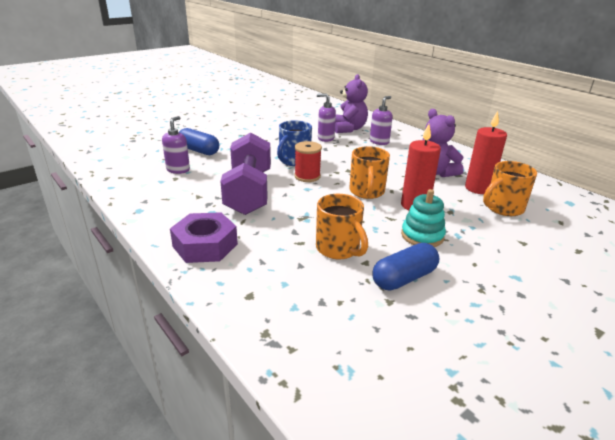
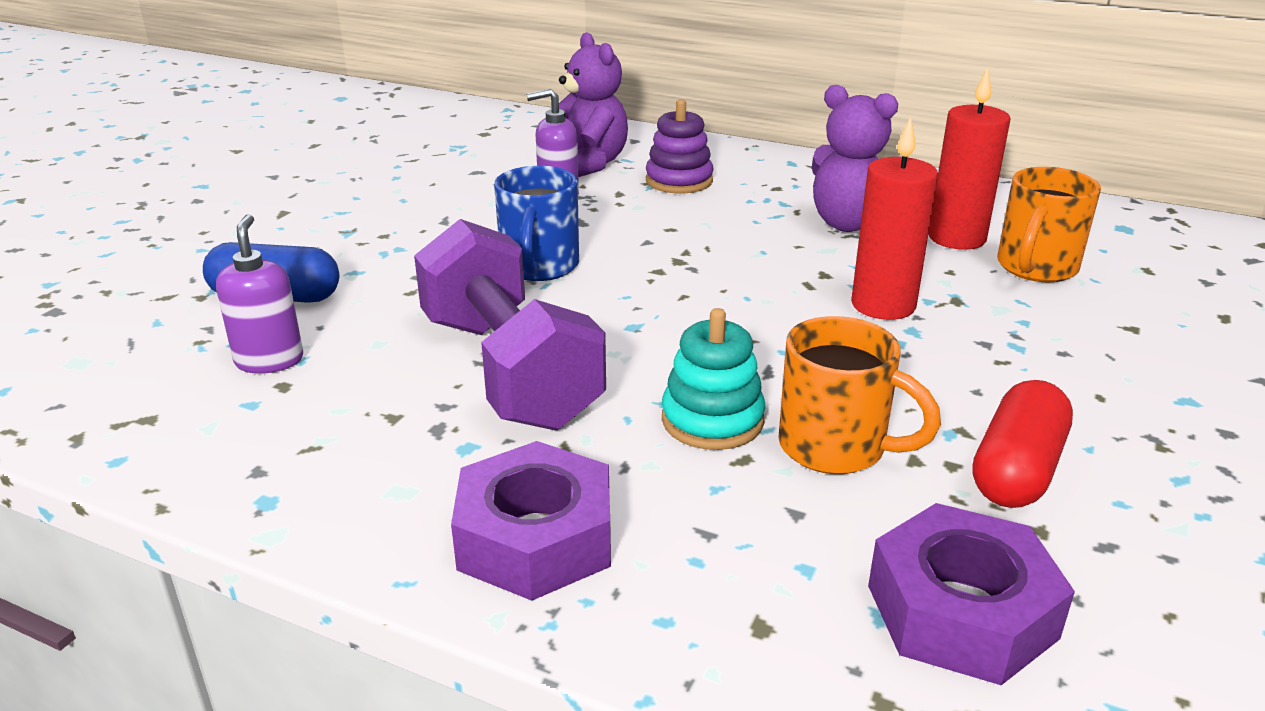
camera: 25 degrees left, 0 degrees up
(307, 176) = (605, 297): red spool -> none
(325, 316) = (961, 611): none -> purple nut
(366, 192) = (764, 301): orange mug -> none
(379, 142) = (679, 181): purple soap dispenser -> purple stacking toy
(404, 278) = (1016, 470): blue capsule -> red capsule
(422, 236) = (959, 367): turquoise stacking toy -> turquoise stacking toy (712, 420)

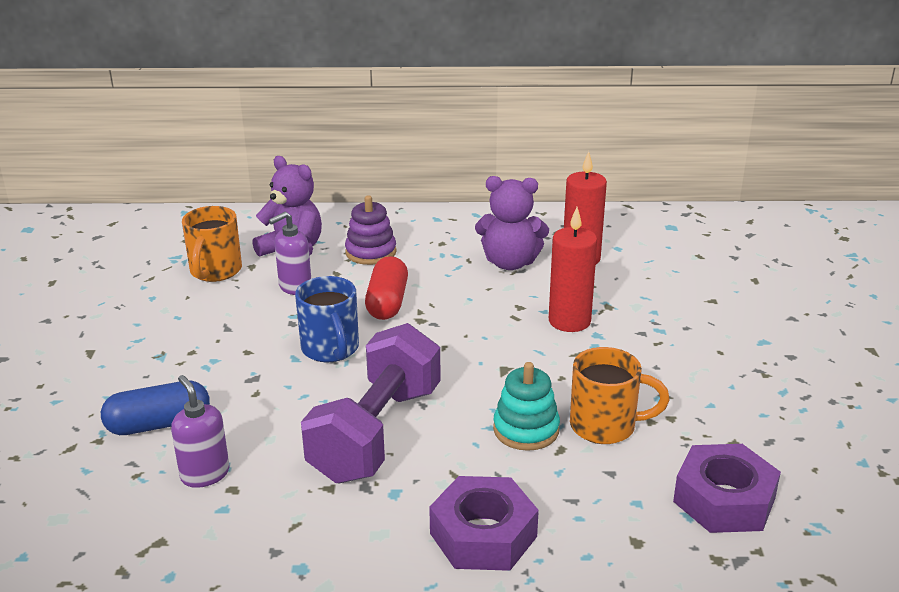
camera: 25 degrees left, 0 degrees up
(509, 370) = (376, 433): purple dumbbell -> purple dumbbell turned 75 degrees clockwise
(1016, 470) = (704, 411): red capsule -> red capsule (387, 302)
(1035, 268) = (639, 270): orange mug -> orange mug (215, 271)

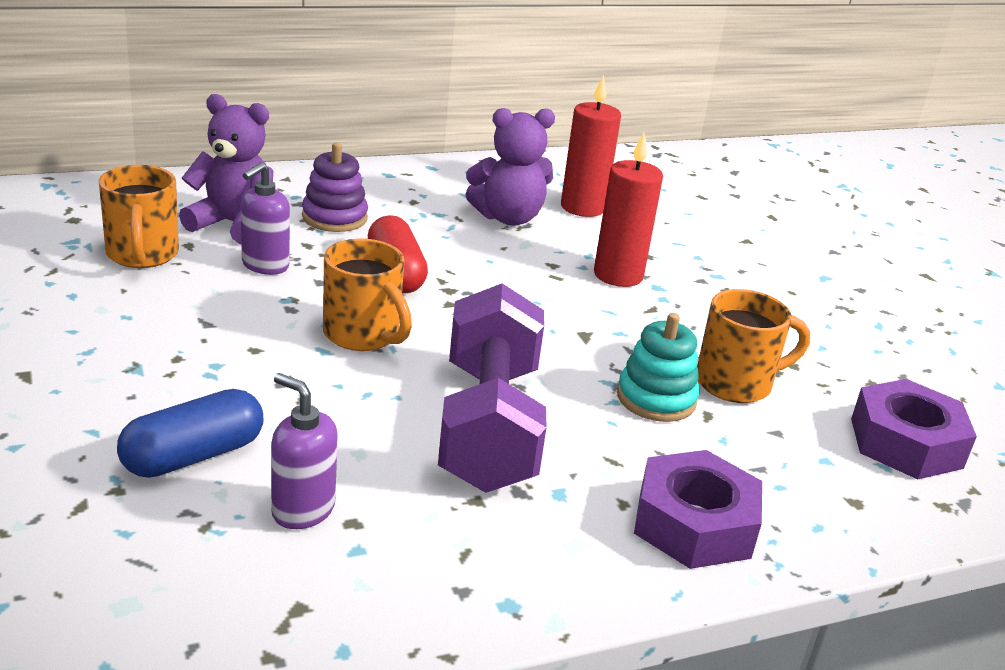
camera: 25 degrees left, 0 degrees up
(330, 349) = (363, 335): blue mug -> orange mug

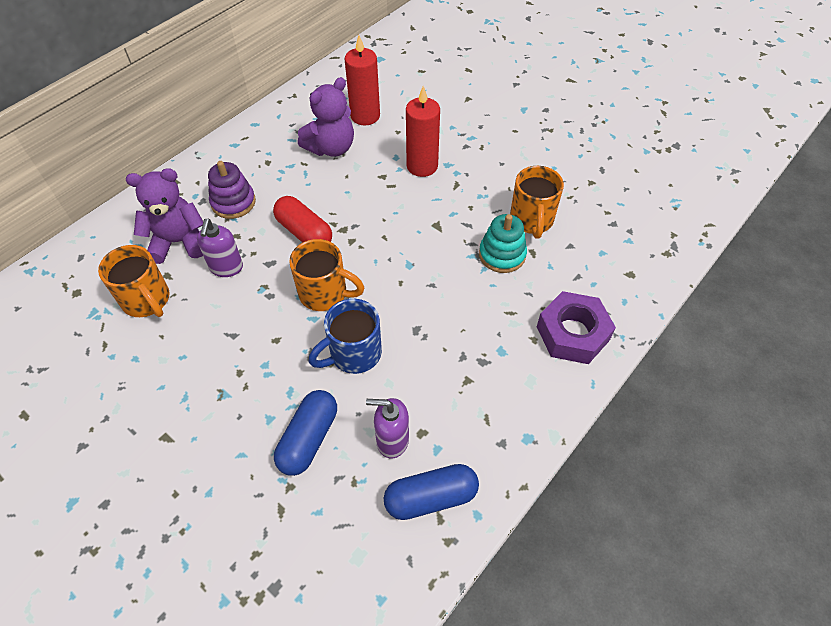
camera: 25 degrees left, 25 degrees up
(294, 596) = (431, 497): none -> blue capsule
(341, 404) = (354, 354): none -> blue mug
(489, 426) = (437, 324): purple dumbbell -> none
(736, 383) = (531, 220): orange mug -> orange mug turned 135 degrees clockwise
(906, 443) = (629, 219): purple nut -> none

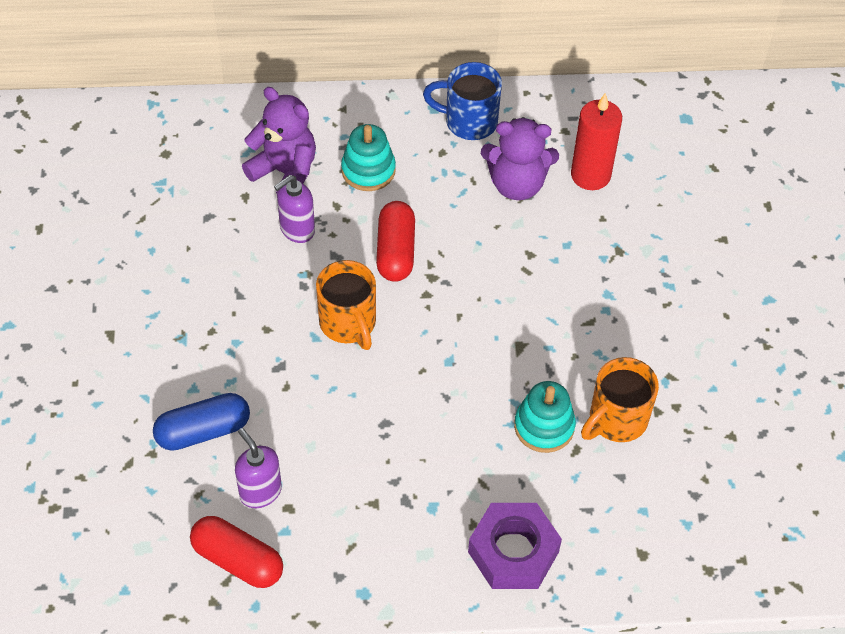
camera: 45 degrees right, 0 degrees up
(147, 300) = (208, 206): orange mug -> none
(233, 202) = (368, 170): purple stacking toy -> turquoise stacking toy
(354, 354) = (311, 396): blue mug -> blue mug (469, 121)
(422, 166) = (580, 275): red candle -> none
(431, 497) = (238, 560): blue capsule -> red capsule

